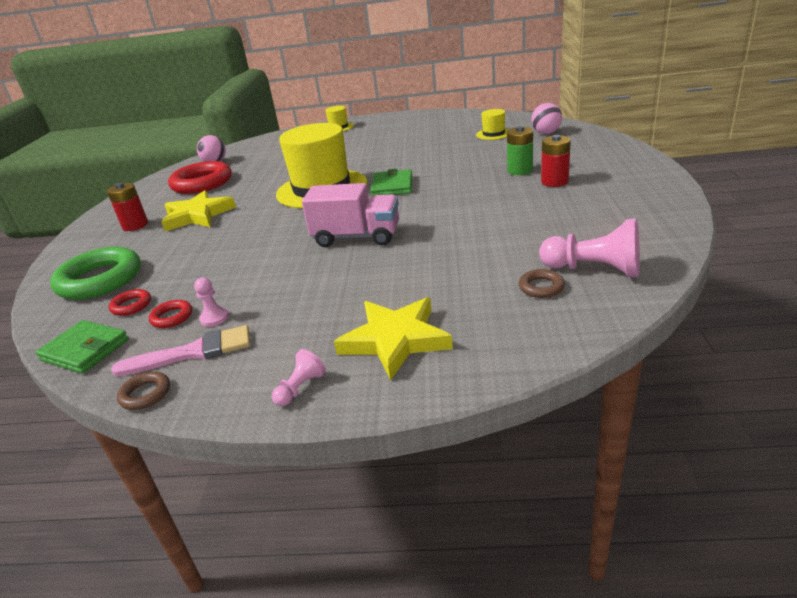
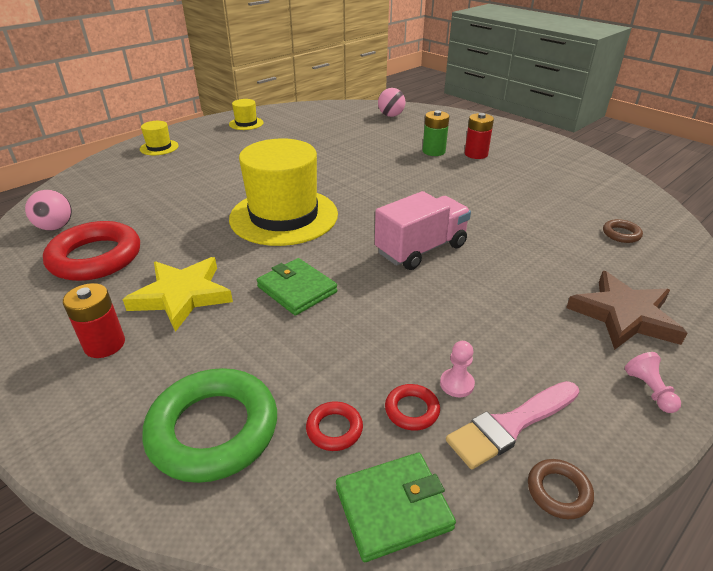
camera: 50 degrees left, 5 degrees up
(193, 352) = (510, 425): pink brush -> pink brush turned 150 degrees counterclockwise
(392, 186) = (354, 193): green wallet -> green wallet (297, 289)
(395, 340) = (624, 315): yellow star -> brown star
(493, 134) = (348, 124): yellow hat -> yellow hat (246, 123)
(594, 269) = (622, 210): pink pawn -> none

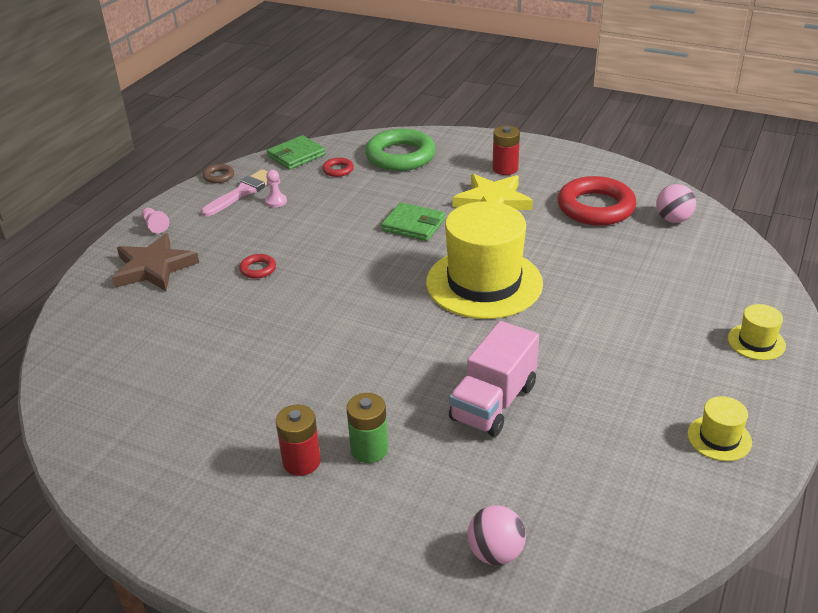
camera: 160 degrees right, 0 degrees up
(412, 410) = (299, 185): red ring -> red ring (258, 269)
(421, 249) = (329, 282): pink truck -> pink truck (493, 402)
(621, 234) = (124, 352): brown ring -> none

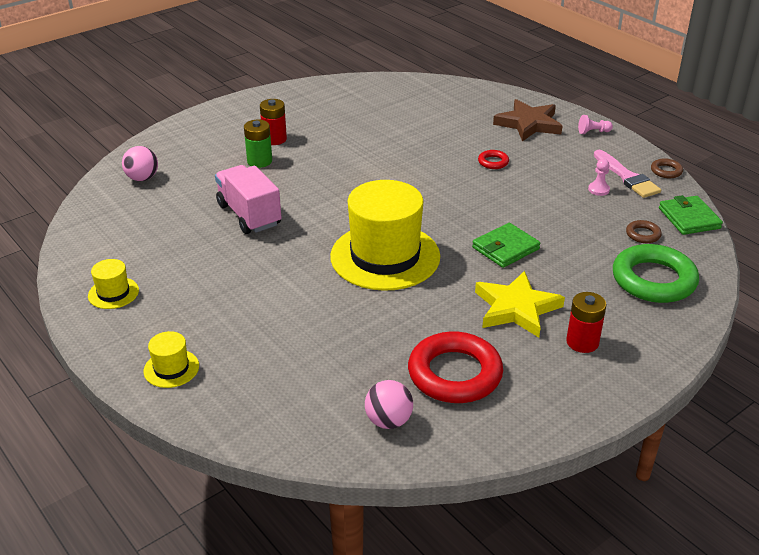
camera: 115 degrees right, 0 degrees up
(338, 170) = (643, 234): red ring -> brown ring

